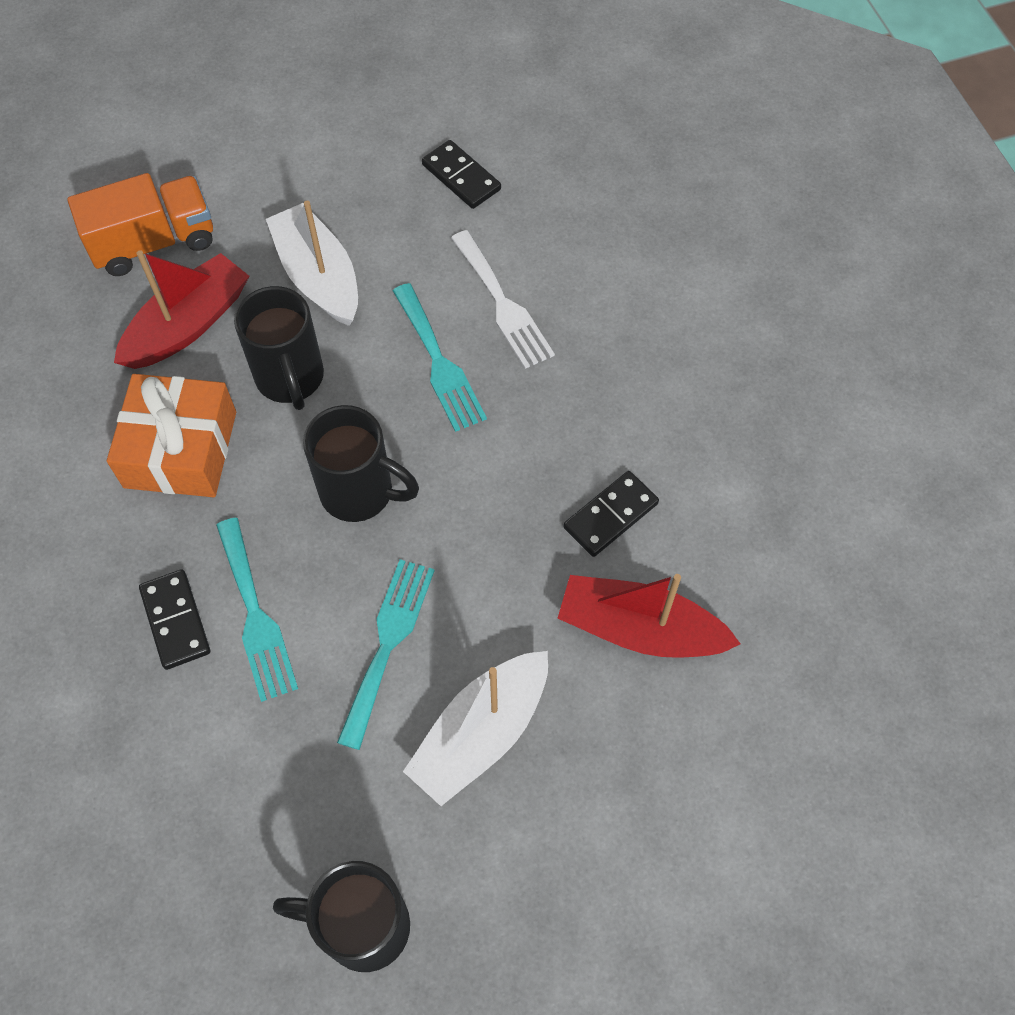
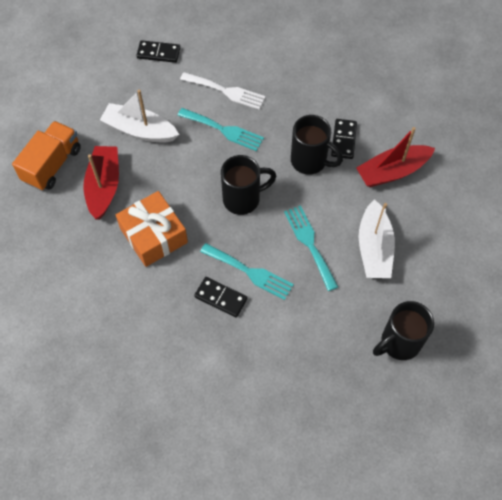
camera: 40 degrees left, 0 degrees up
(290, 379) = (170, 177): black mug -> black mug (310, 161)

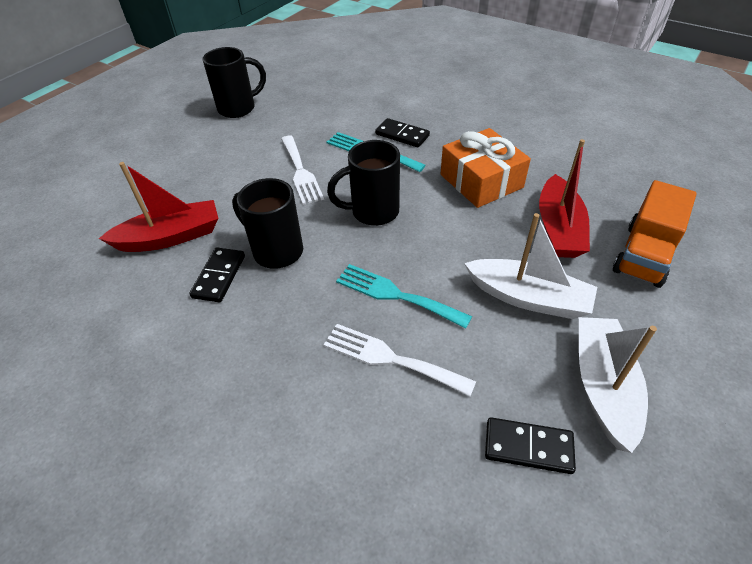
camera: 175 degrees left, 15 degrees down
(309, 244) = (300, 172): turquoise fork -> white fork
(374, 248) = (230, 168): white boat -> white boat (603, 387)

